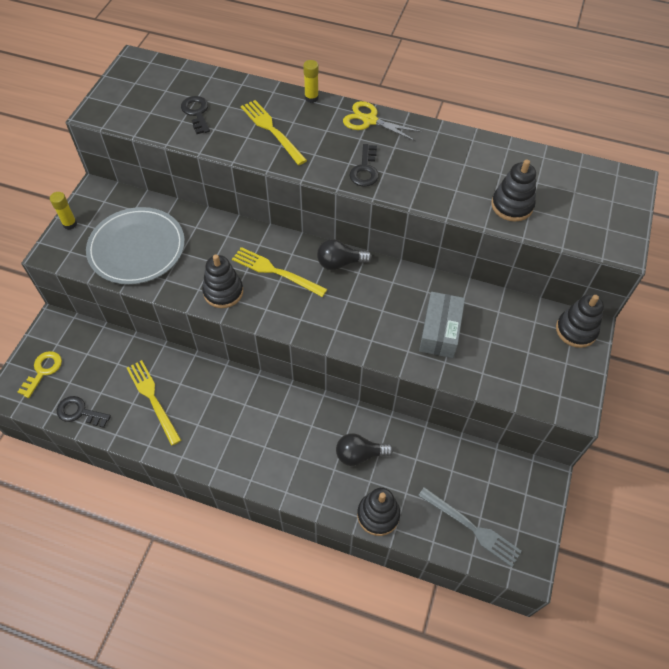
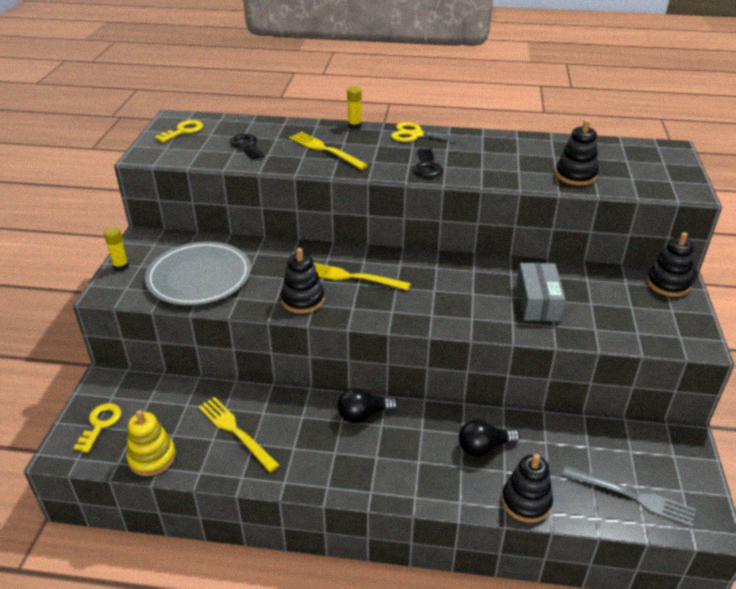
camera: 10 degrees left, 20 degrees down
(79, 412) = (152, 457): black key -> yellow stacking toy
(140, 81) = (183, 131): none -> yellow key
(339, 263) = (415, 262): black light bulb -> black light bulb (363, 415)

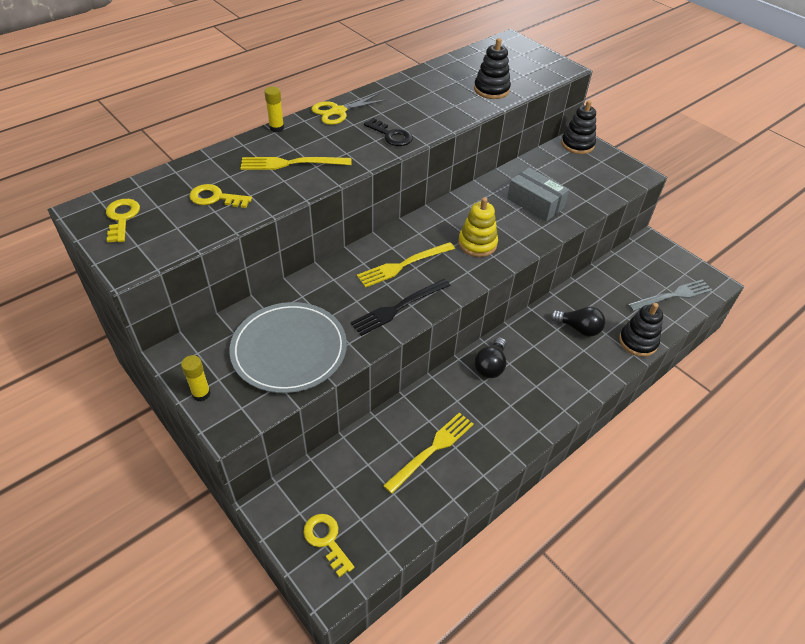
camera: 50 degrees left, 10 degrees up
(152, 457) = (405, 523): yellow stacking toy -> yellow stacking toy (477, 244)
(236, 431) = (432, 450): yellow fork -> yellow fork turned 135 degrees clockwise
(247, 146) = (215, 198): black key -> yellow key
(303, 300) = (398, 308): black stacking toy -> black fork
(483, 447) = (578, 328): black light bulb -> black light bulb turned 90 degrees counterclockwise

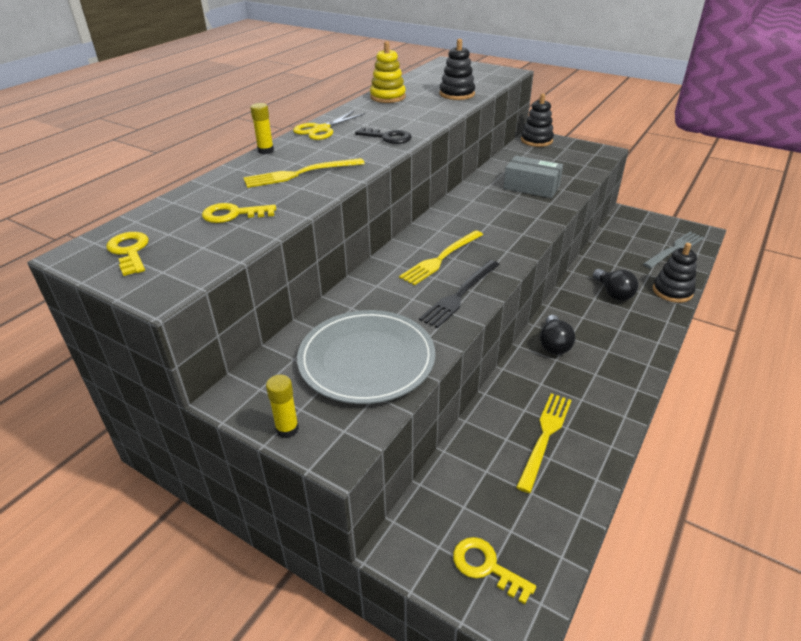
camera: 15 degrees left, 10 degrees down
(477, 244) = (501, 227): yellow stacking toy -> yellow stacking toy (387, 97)
(578, 328) = (613, 293): black light bulb -> black light bulb turned 60 degrees clockwise

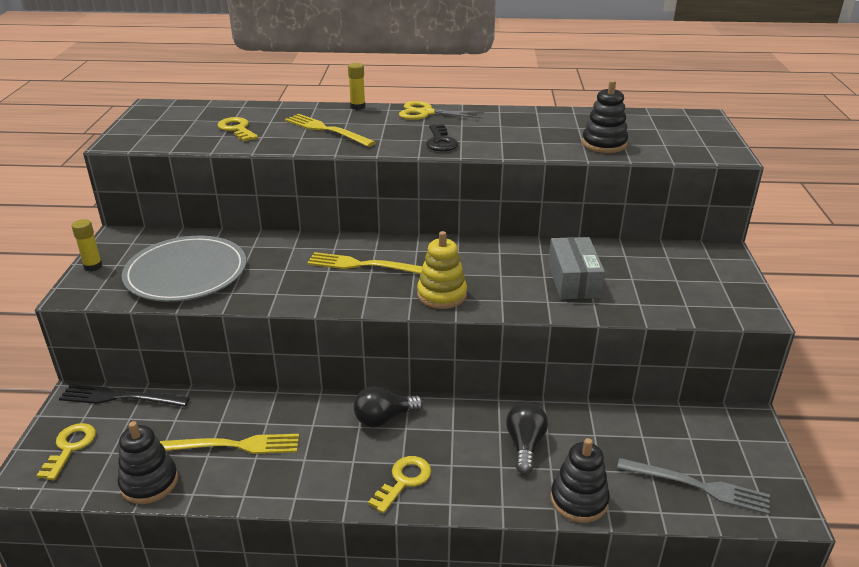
camera: 60 degrees right, 5 degrees down
(129, 251) = (164, 117): yellow key -> yellow key (404, 481)
(387, 97) = (545, 117): yellow stacking toy -> yellow stacking toy (442, 295)
(460, 295) = (308, 290): black fork -> black fork (120, 397)
(536, 140) = (712, 256): black stacking toy -> black stacking toy (149, 482)
(613, 293) = (525, 445): black light bulb -> black light bulb turned 150 degrees clockwise

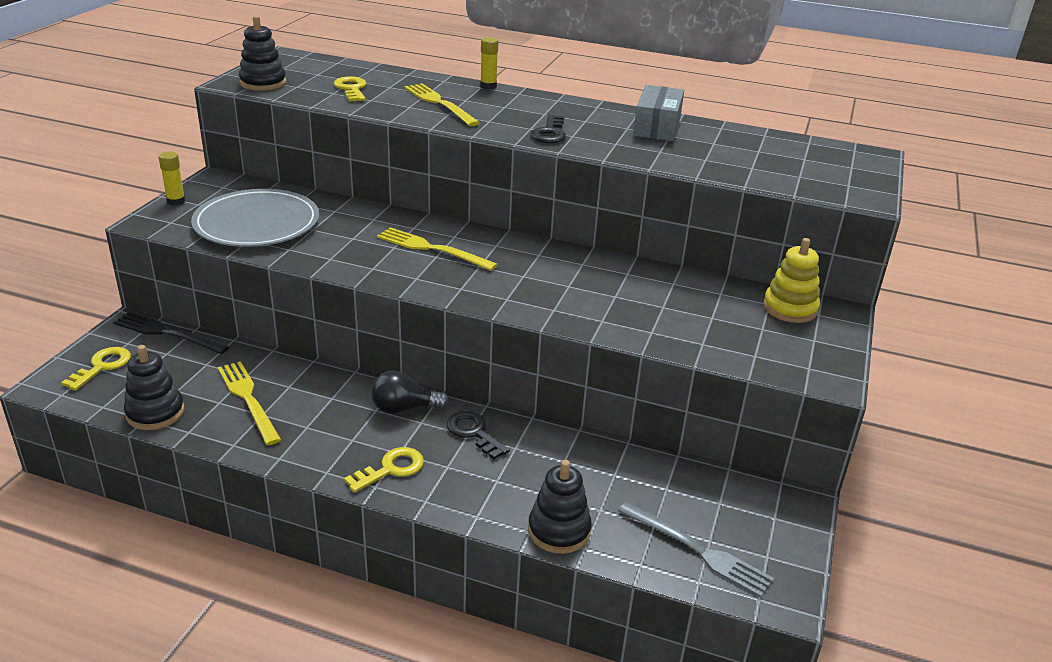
camera: 15 degrees right, 0 degrees up
(234, 445) = (248, 399): yellow fork -> yellow fork turned 135 degrees counterclockwise
(426, 113) = (556, 103): yellow scissors -> none
(442, 295) = (494, 292): yellow stacking toy -> yellow stacking toy (790, 308)
(457, 426) = (473, 433): none -> black key
(525, 445) = (533, 466): black light bulb -> none
(573, 280) = (644, 306): grey box -> grey box (657, 127)
(604, 144) = (729, 164): black stacking toy -> black stacking toy (263, 83)

